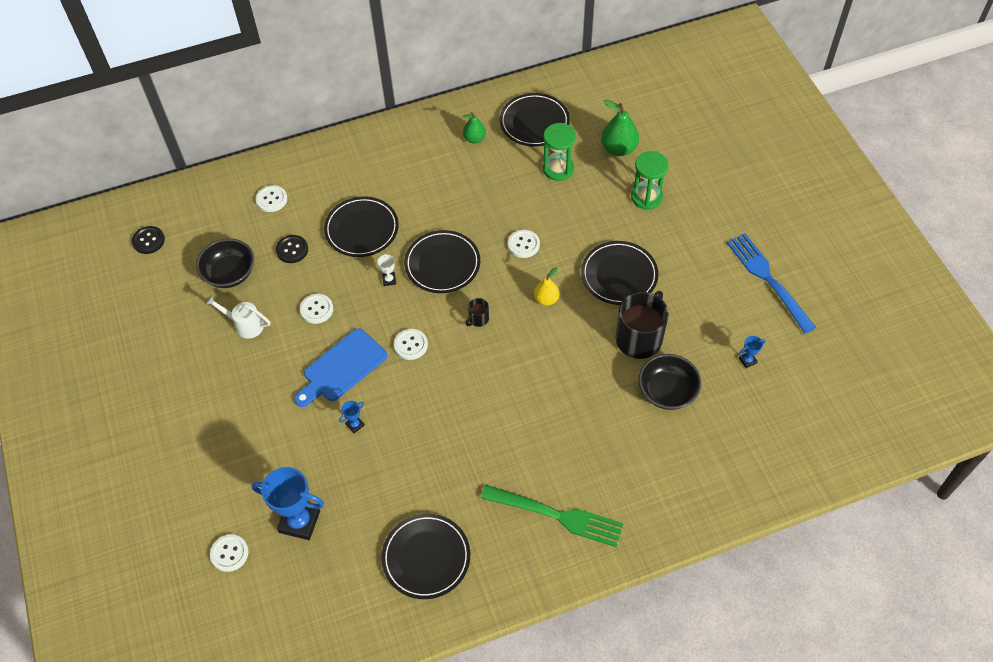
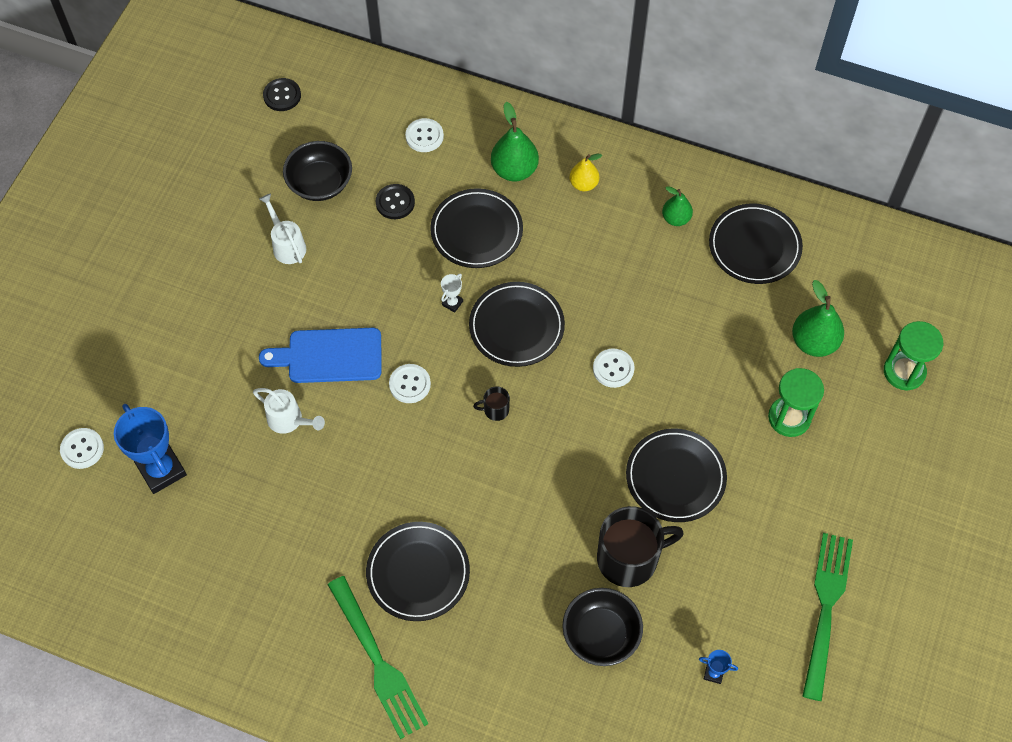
camera: 40 degrees right, 5 degrees up
(316, 309) = (361, 280): white button -> none
(349, 179) = (514, 170): none -> green pear
(355, 425) = (289, 420): blue trophy -> white watering can
(426, 557) = (231, 597): black plate -> black plate (418, 573)
(546, 299) = (579, 443): yellow pear -> yellow pear (583, 184)
(558, 169) = (728, 316): green hourglass -> green hourglass (904, 372)
(768, 279) = (826, 608): blue fork -> green fork

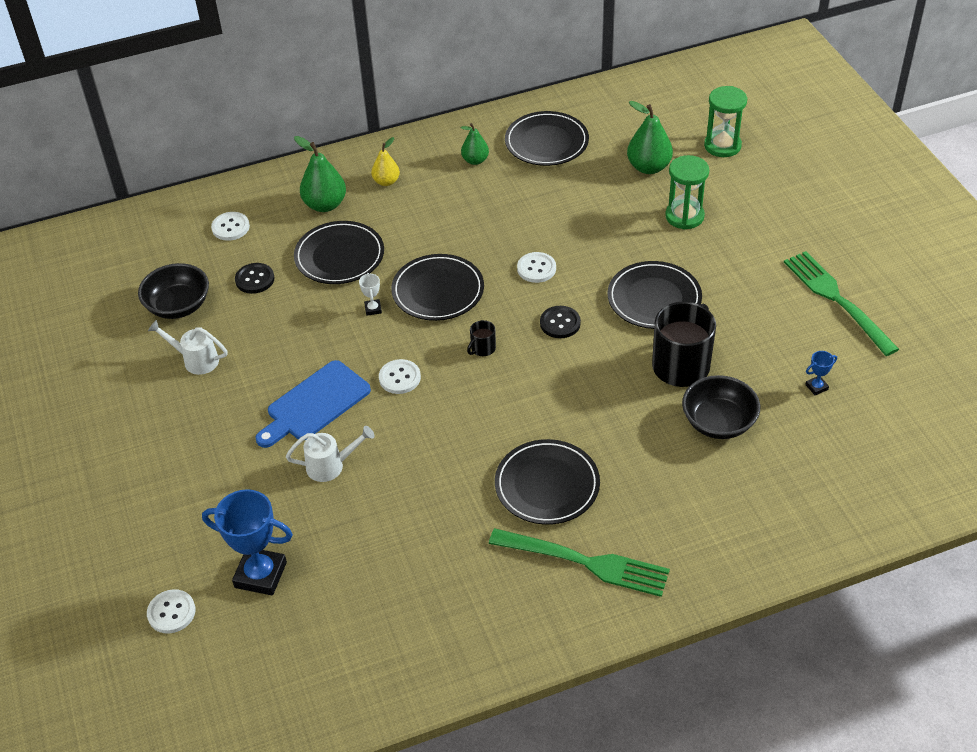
camera: 40 degrees left, 15 degrees down
(282, 95) = (80, 273): black button -> black button (560, 323)

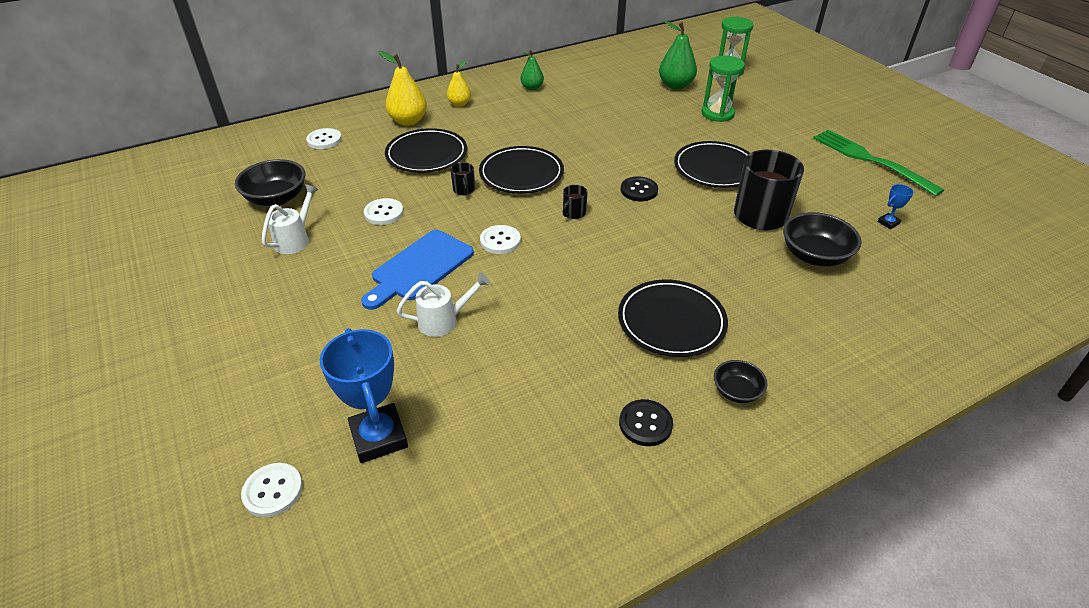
camera: 10 degrees left, 5 degrees down
(196, 360) = (295, 239): white watering can -> white watering can turned 105 degrees clockwise
(255, 279) = (349, 175): black button -> black button (645, 424)
(260, 575) = (379, 437): blue trophy -> blue trophy turned 60 degrees clockwise
(325, 205) = (408, 121): green pear -> yellow pear
(373, 309) = (464, 190): white trophy -> black mug
(536, 268) = (605, 153): white button -> white button (384, 213)
(546, 142) = (587, 75): black plate -> none
(585, 562) = (736, 391): green fork -> black bowl

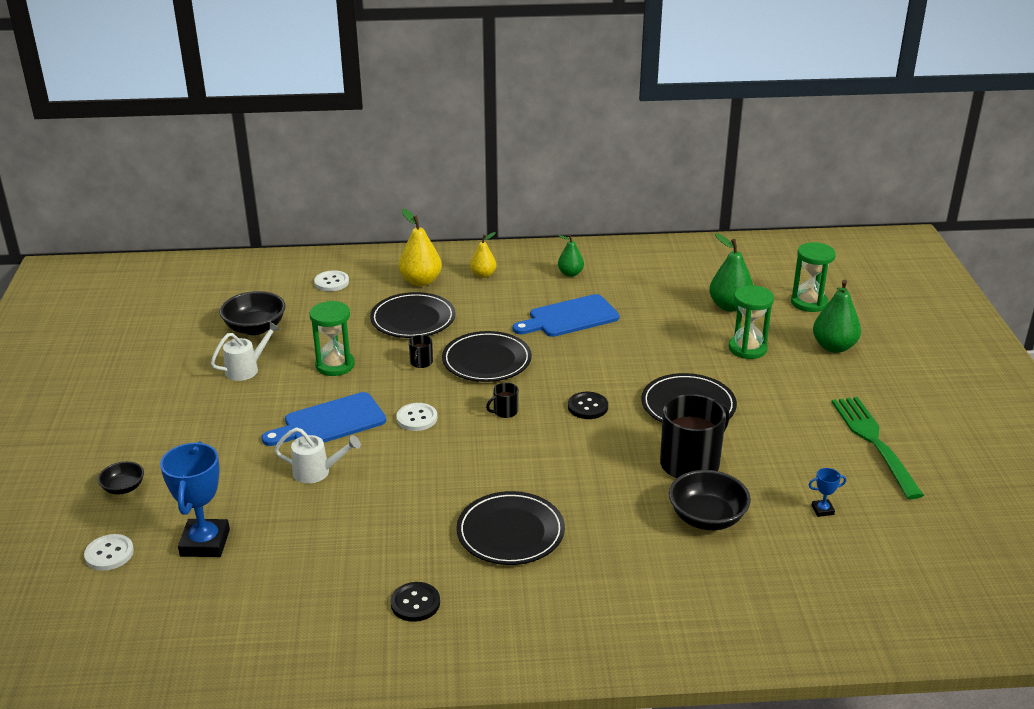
camera: 25 degrees right, 10 degrees down
(384, 213) = (335, 365): white button -> green hourglass
(561, 122) = (569, 317): none -> blue cutting board
(736, 391) = (515, 606): black bowl -> black bowl (123, 488)
(775, 98) = (834, 347): none -> green pear

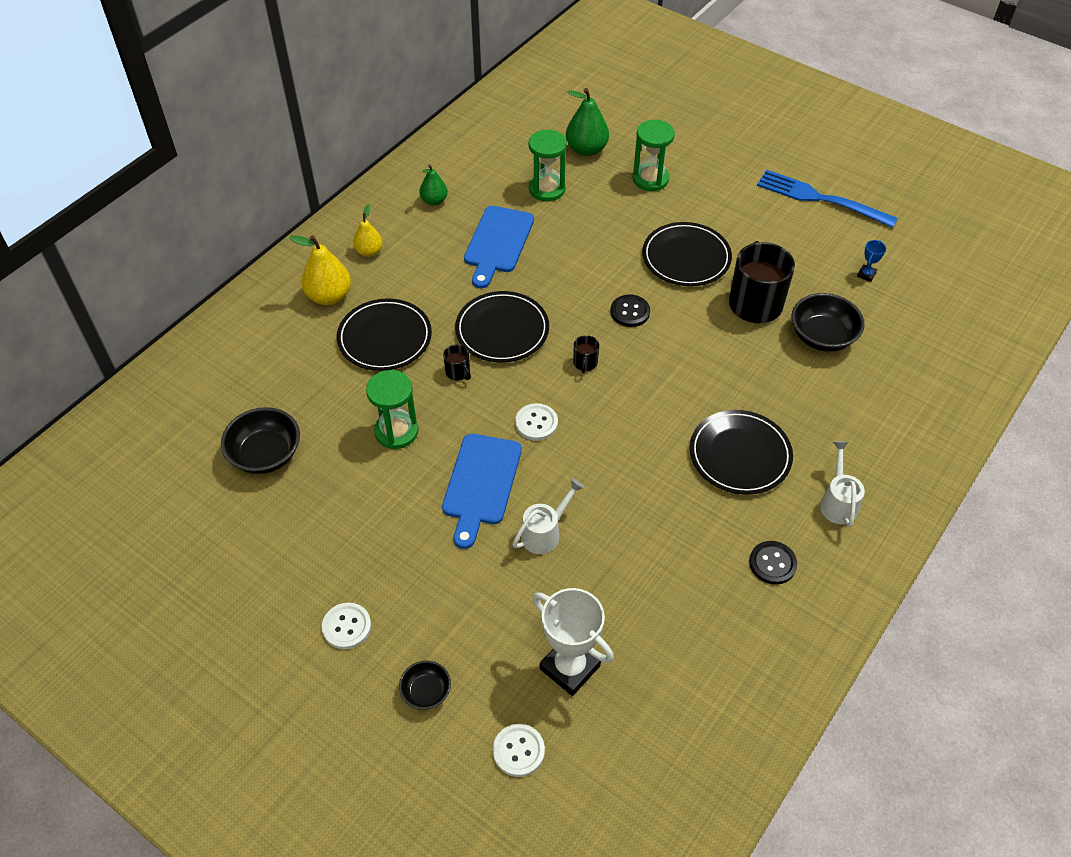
camera: 50 degrees left, 20 degrees up
(205, 543) = (570, 667): blue trophy -> white trophy
(246, 369) = (330, 498): white watering can -> white watering can (838, 502)
(331, 282) = (253, 356): white button -> white button (347, 627)
(809, 303) = (629, 109): green hourglass -> green hourglass (547, 189)
(834, 347) = (696, 137): green pear -> none
(874, 442) = (820, 199): green fork -> blue fork

